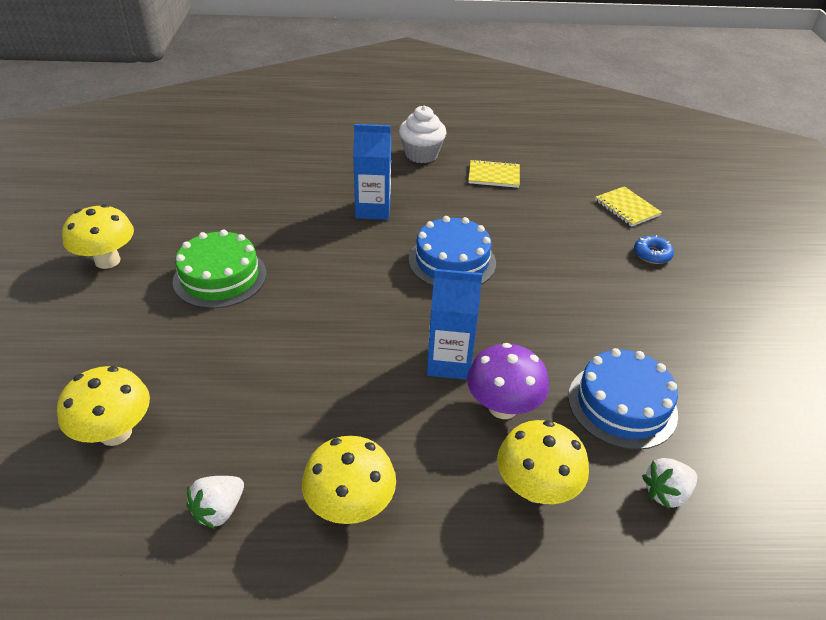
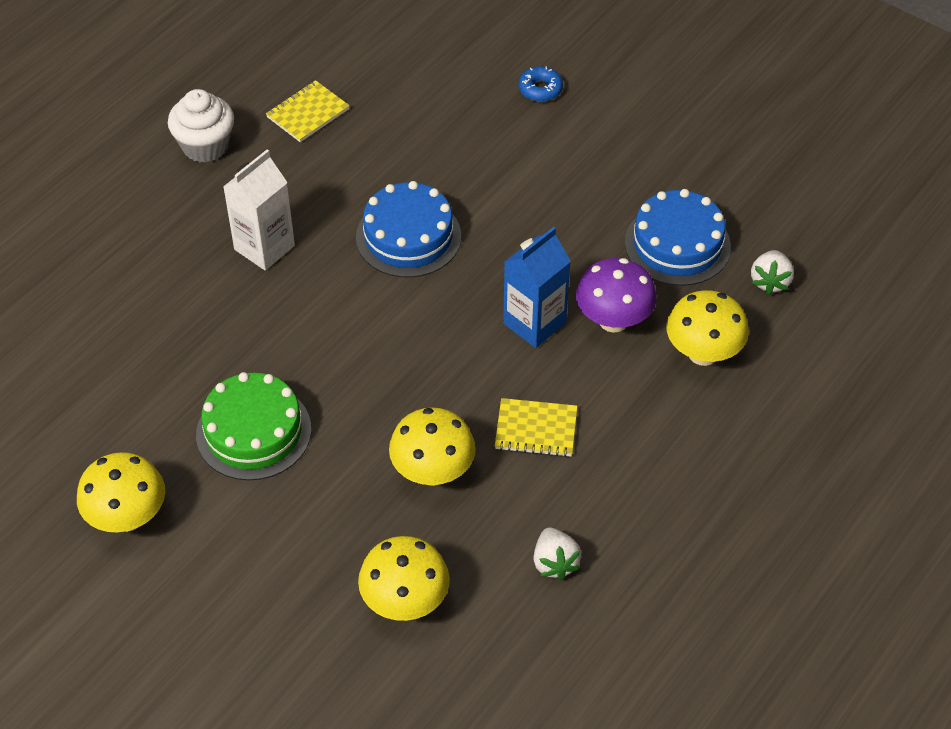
camera: 50 degrees left, 10 degrees up
(350, 506) = (622, 476): yellow mushroom -> yellow mushroom (433, 472)
(373, 209) = (264, 247): blue carton -> white carton
(626, 208) = (462, 54): yellow notebook -> yellow notebook (536, 429)

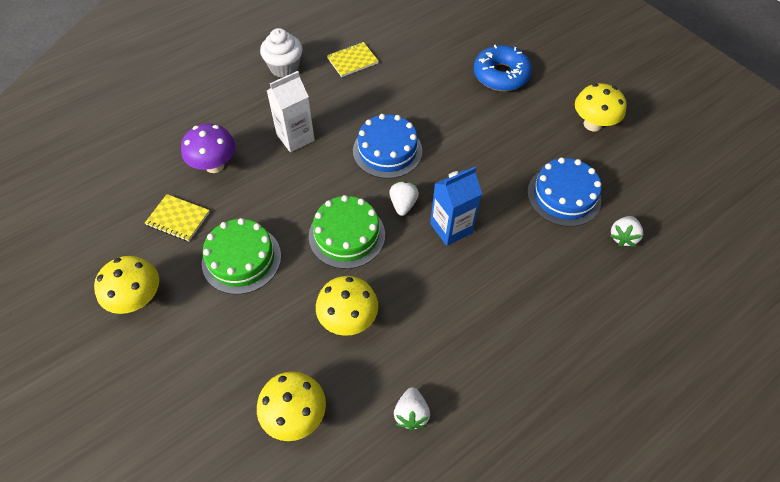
camera: 15 degrees right, 5 degrees up
(391, 366) = (347, 235): none -> green cake
(456, 307) = (403, 204): none -> white strawberry
(536, 429) = (429, 305): yellow notebook -> yellow notebook (178, 219)
(540, 89) = (501, 75): blue donut -> blue donut, size x1.99
(613, 320) = (505, 239): purple mushroom -> purple mushroom (214, 165)
(703, 353) = (562, 278): yellow mushroom -> yellow mushroom (592, 124)

